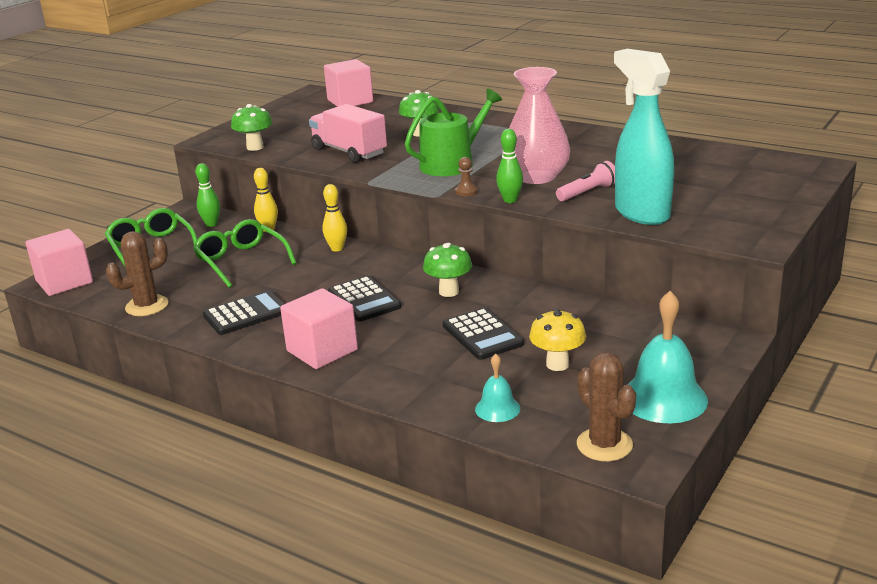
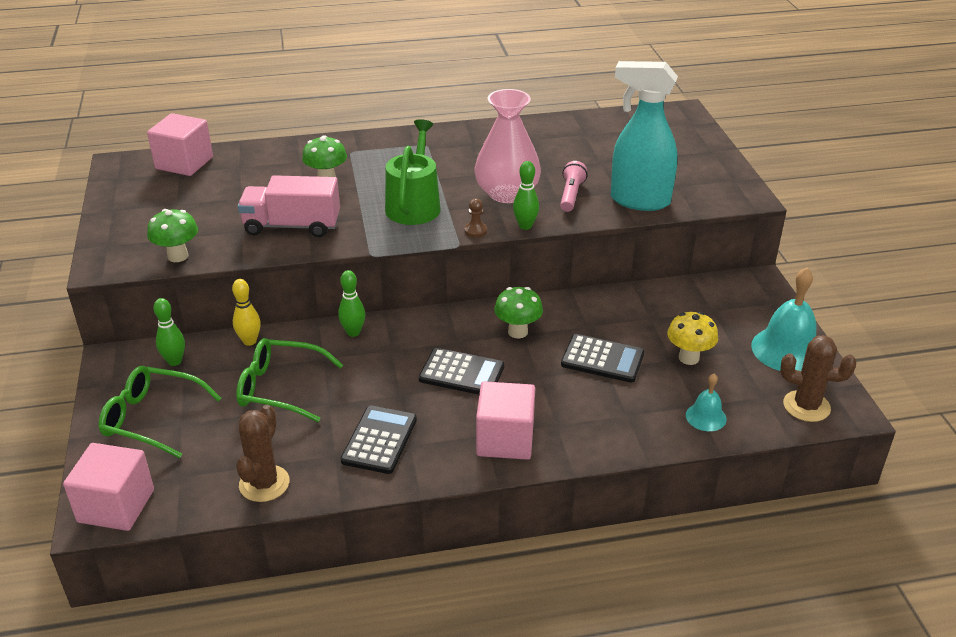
camera: 45 degrees left, 10 degrees up
(337, 248) = (353, 332): yellow bowling pin -> green bowling pin

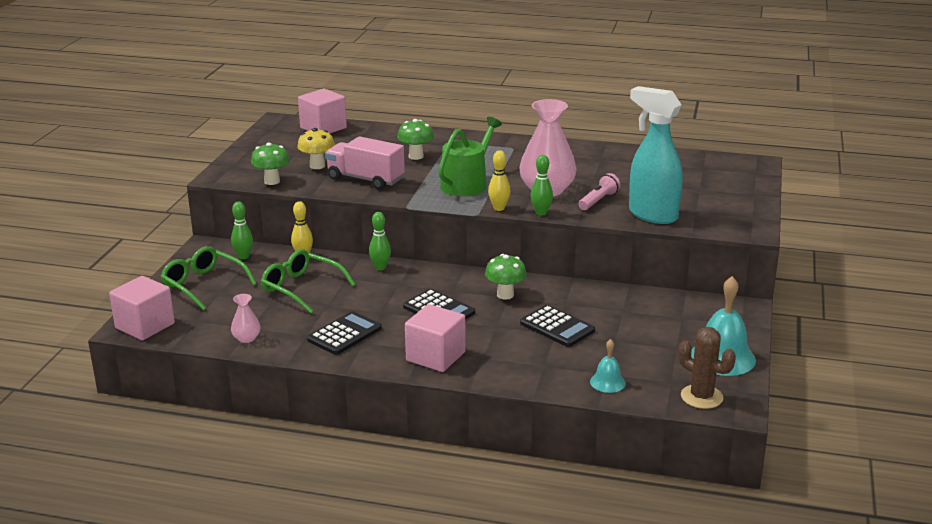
camera: 25 degrees right, 10 degrees down
(264, 483) = (246, 338): brown cactus -> pink vase
(475, 231) = (499, 208): brown pawn -> yellow bowling pin
(689, 358) = (630, 343): yellow mushroom -> yellow mushroom (317, 166)

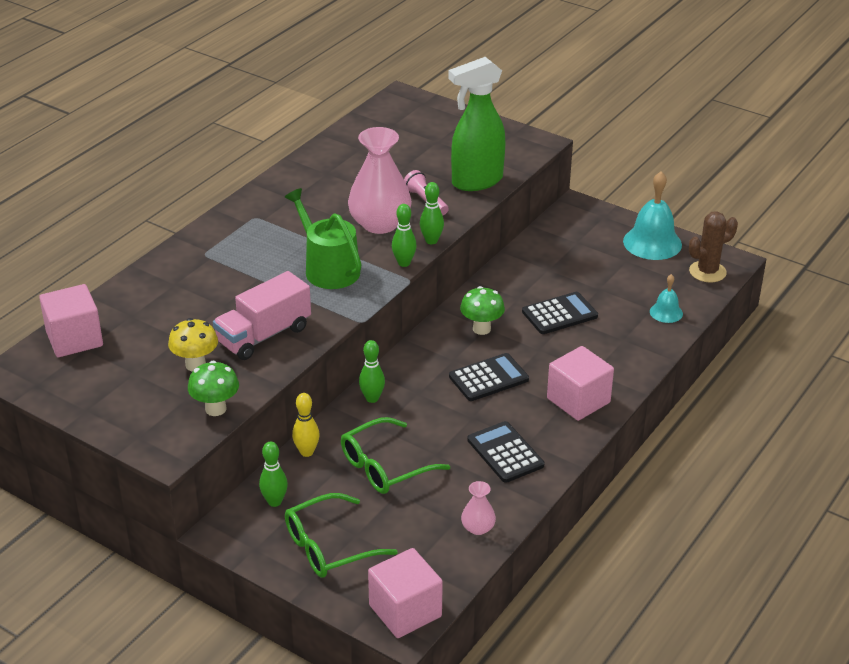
camera: 70 degrees left, 10 degrees up
(416, 156) = (226, 286): green mushroom -> none
(499, 208) = (404, 263): yellow bowling pin -> green bowling pin
(652, 215) = (476, 181): turquoise spray bottle -> green spray bottle

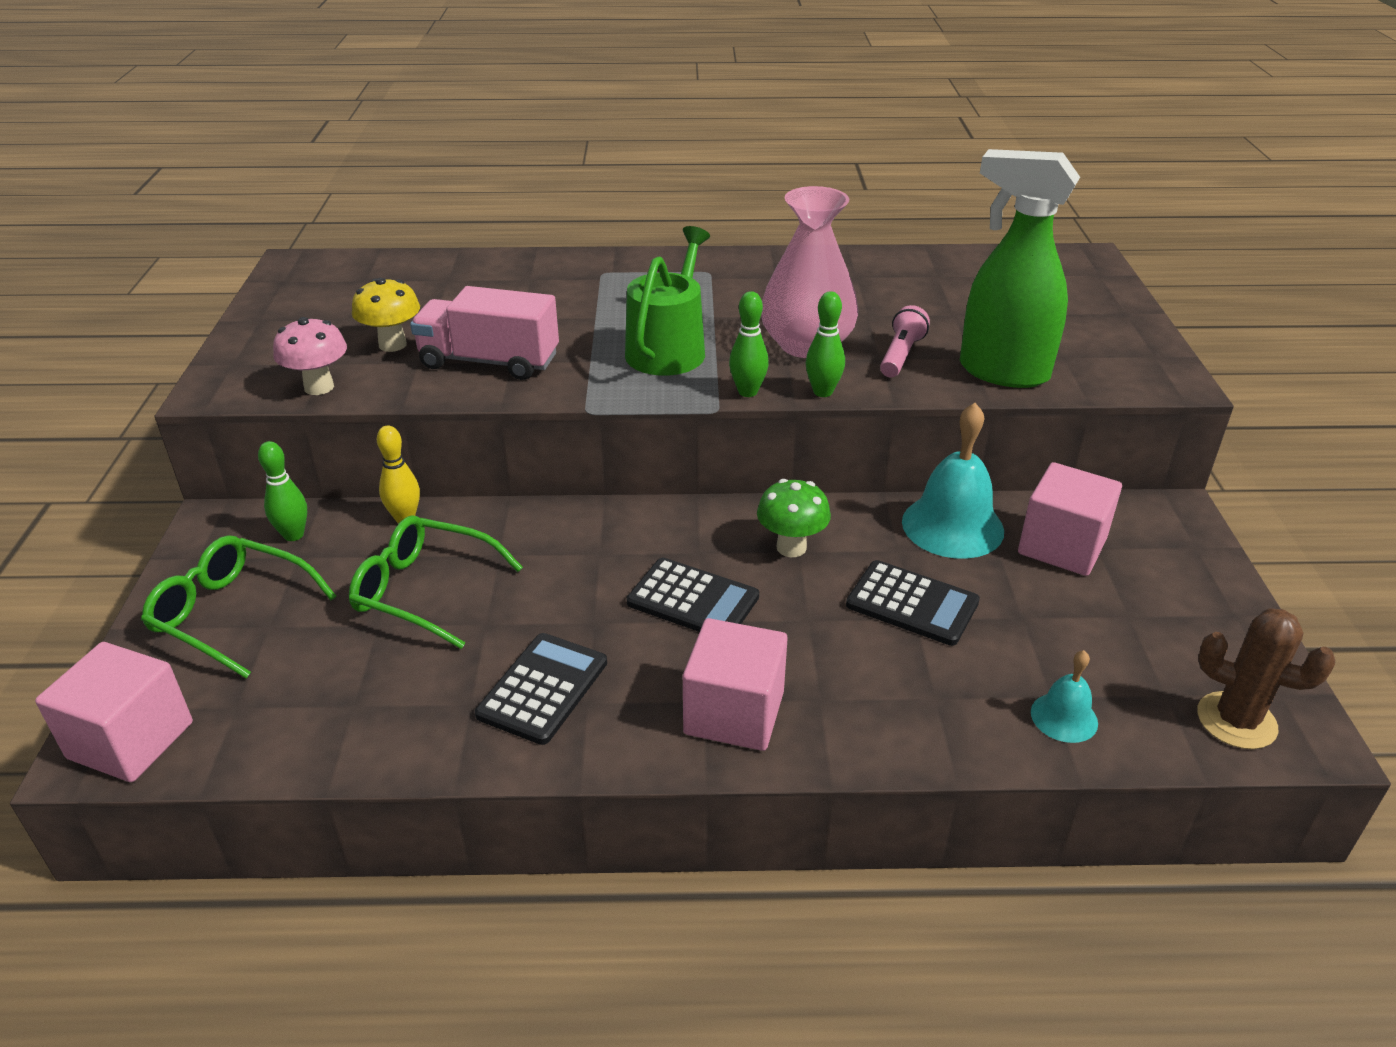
camera: 55 degrees right, 0 degrees up
(74, 339) = (377, 269): pink cube -> pink cube (1062, 546)
(215, 409) = (319, 387): green mushroom -> pink mushroom
(372, 398) = (552, 522): green bowling pin -> none
(478, 528) = (353, 735): pink vase -> none
(652, 243) = (1212, 623): turquoise bell -> turquoise bell (952, 526)

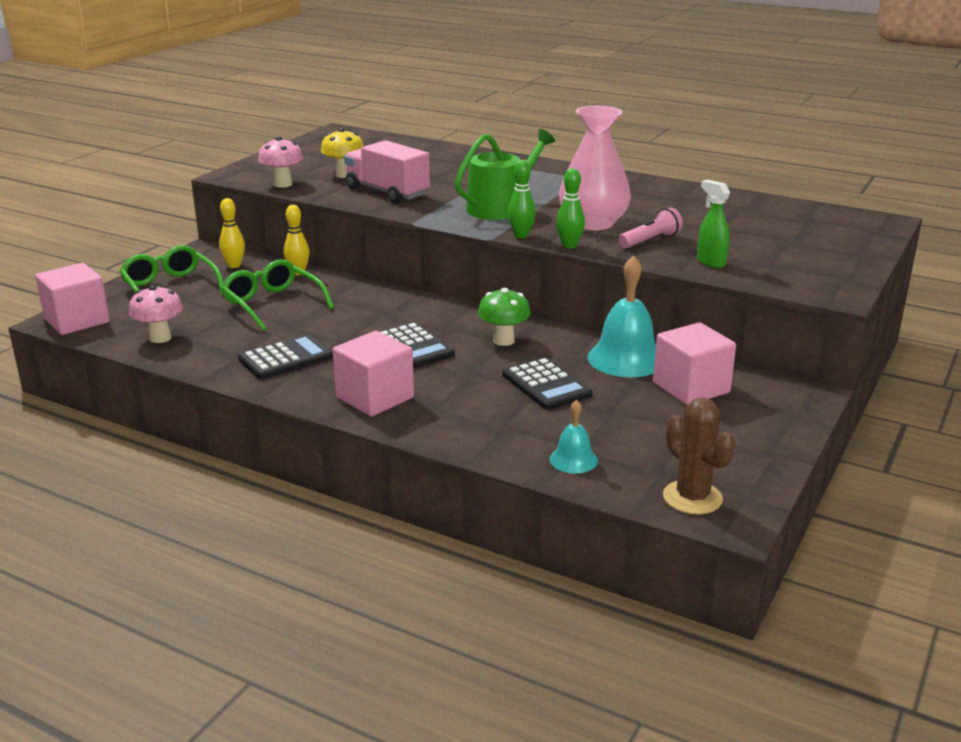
camera: 30 degrees right, 10 degrees down
(293, 535) = (234, 265): green bowling pin -> yellow bowling pin
(311, 723) = (160, 338): none -> pink mushroom
(1002, 372) = (710, 262): green spray bottle -> green spray bottle, size x0.48

